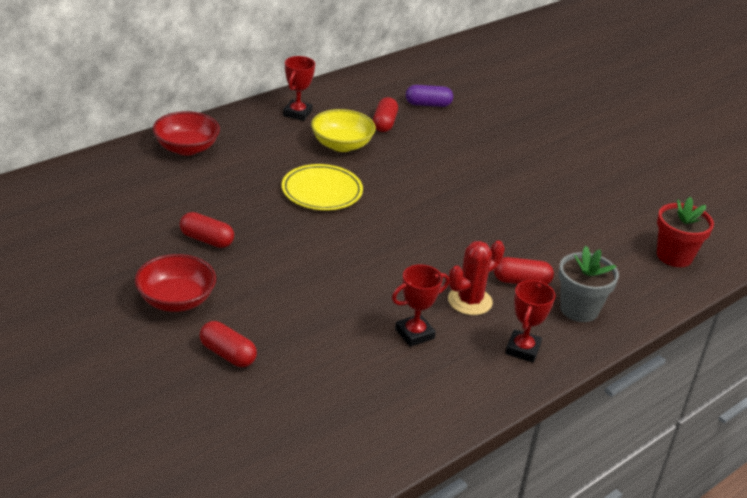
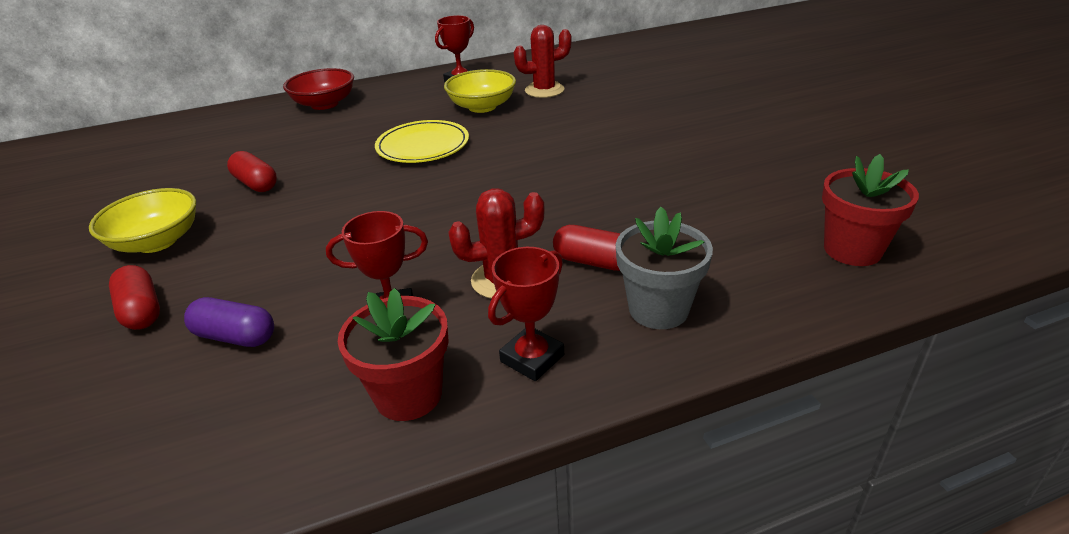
camera: 25 degrees right, 0 degrees up
(176, 300) = (157, 241): red bowl -> yellow bowl
(384, 123) = (544, 90): red capsule -> red cactus
(428, 104) = (606, 76): purple capsule -> purple capsule (235, 336)
(464, 381) = (408, 395): none -> red flower pot

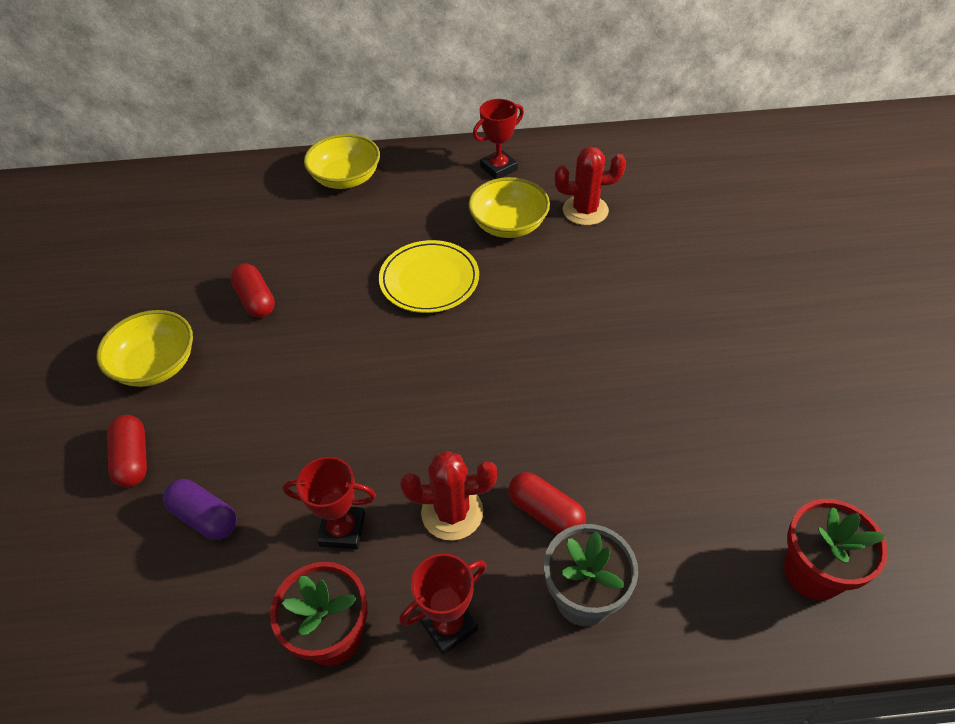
camera: 15 degrees right, 15 degrees up
(324, 104) = (346, 178): red bowl -> yellow bowl

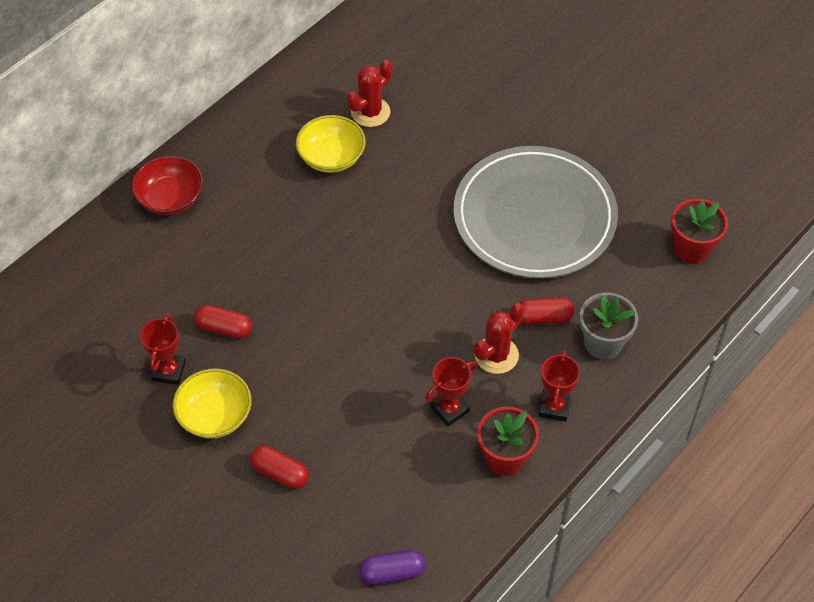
camera: 45 degrees left, 5 degrees up
(205, 517) = (366, 464): purple capsule -> purple capsule (392, 572)
(346, 178) = (170, 198): yellow bowl -> red bowl
(429, 280) = (324, 232): yellow plate -> none
(498, 168) = (274, 117): red trophy -> red trophy (168, 371)
(647, 401) = (534, 217): none -> grey plate

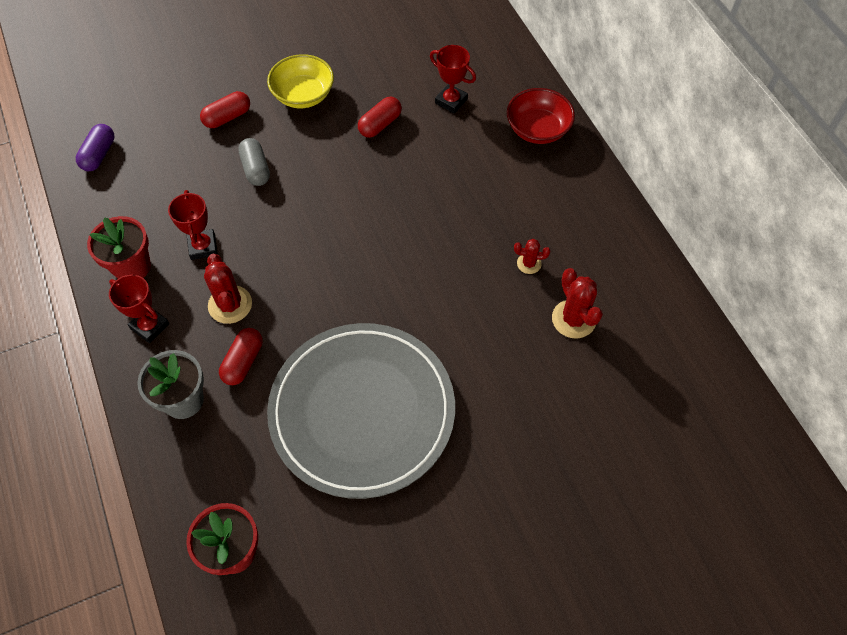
camera: 115 degrees right, 5 degrees up
(168, 371) = (361, 80): red trophy -> red trophy (451, 101)
(331, 157) = (529, 263): yellow bowl -> red cactus
(335, 411) = (255, 169): none -> grey capsule

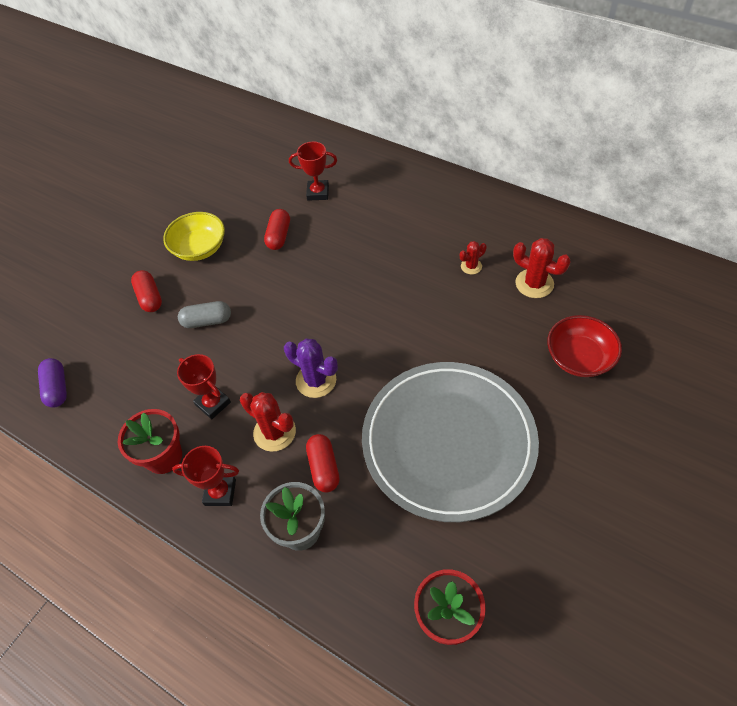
camera: 30 degrees left, 5 degrees down
(227, 117) = (150, 297): red capsule -> red capsule turned 45 degrees counterclockwise
(255, 169) = (207, 321): grey capsule -> grey capsule turned 45 degrees counterclockwise
(299, 282) = (316, 380): none -> purple cactus
(537, 129) = (396, 178): red bowl -> red bowl (579, 358)

